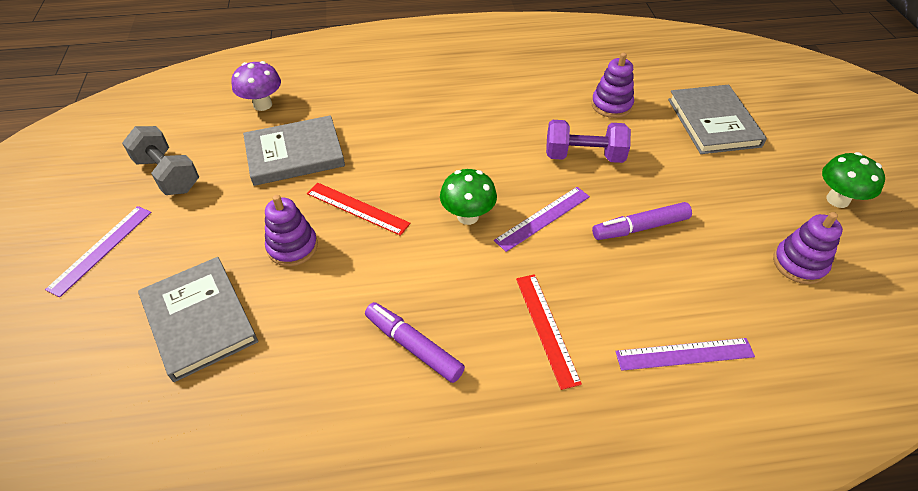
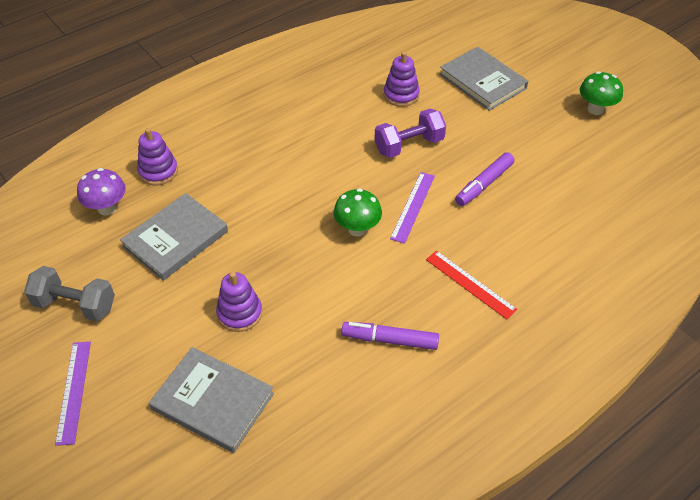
camera: 30 degrees left, 0 degrees up
(357, 208) = (267, 260): red ruler -> none
(684, 354) = (566, 259): purple ruler -> none
(799, 264) = (598, 166): purple stacking toy -> purple stacking toy (158, 171)

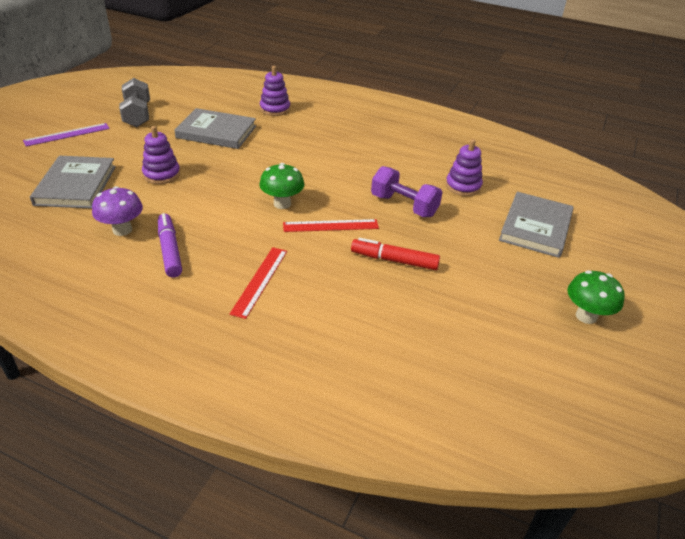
camera: 60 degrees right, 10 degrees down
(107, 208) = (227, 102): purple mushroom -> purple mushroom (122, 230)
(413, 206) = (331, 226): purple ruler -> red ruler
(484, 184) = (394, 260): purple marker -> red marker

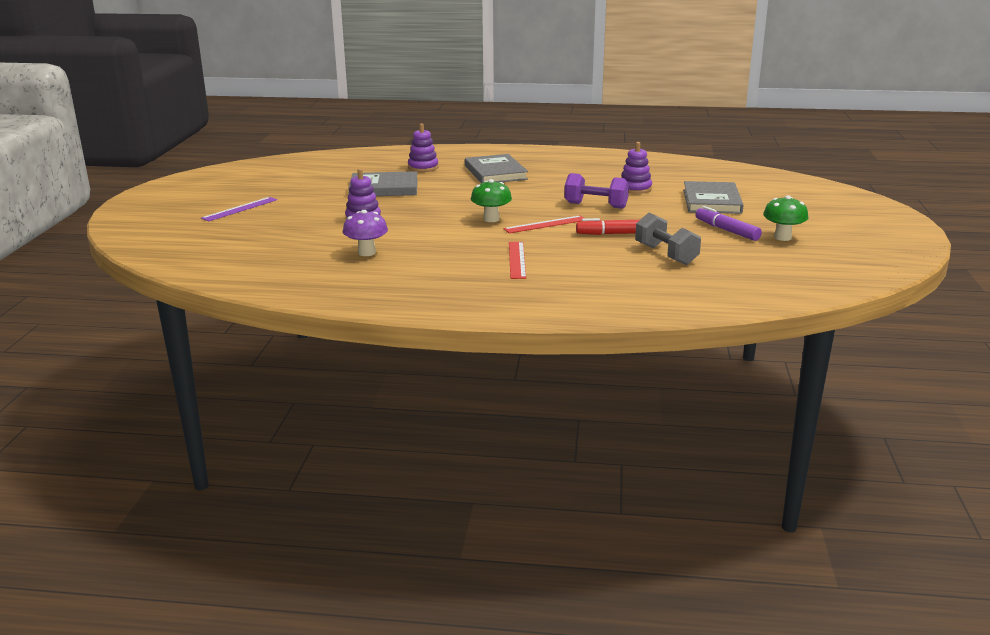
camera: 15 degrees left, 15 degrees down
(76, 185) = (290, 236): grey book -> grey book (495, 172)
(137, 115) = (294, 188): grey dumbbell -> grey dumbbell (666, 255)
(170, 250) = (422, 256): purple marker -> purple marker (726, 230)

